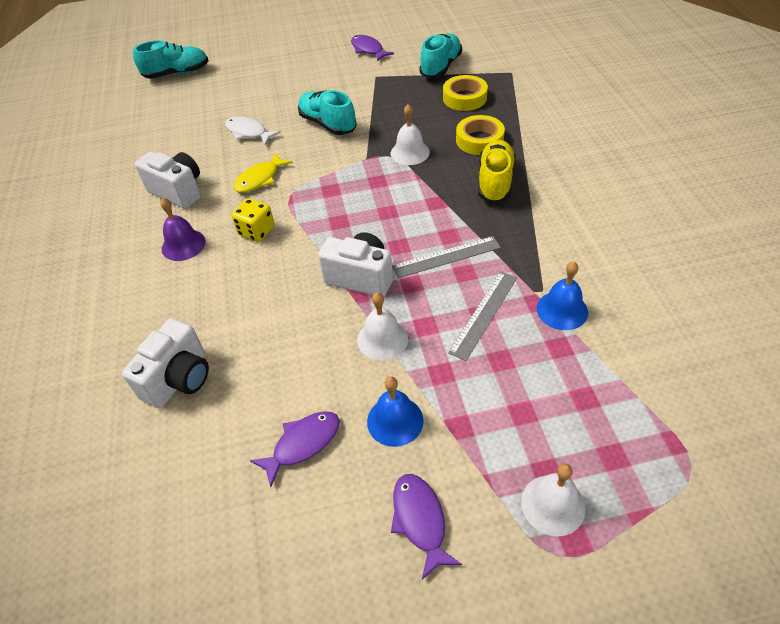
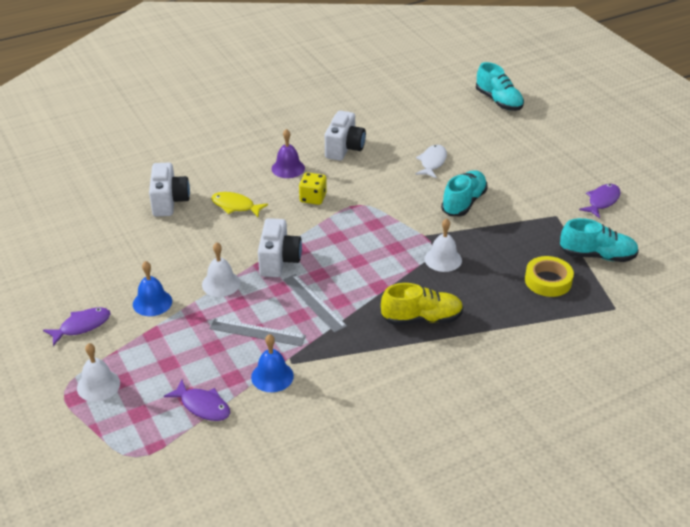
camera: 70 degrees right, 10 degrees down
(179, 379) = (169, 202): white camera -> white camera turned 105 degrees counterclockwise
(260, 179) = (374, 184): yellow fish -> yellow fish (235, 206)
(302, 444) = (128, 265): purple fish -> purple fish (203, 406)
(479, 140) = (481, 300): yellow tape -> none

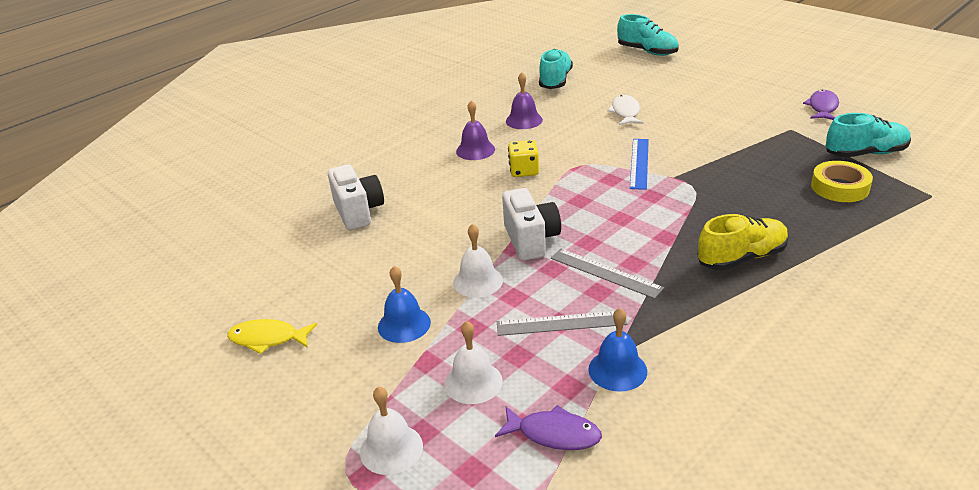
camera: 15 degrees left, 5 degrees down
(82, 326) = (325, 378): purple fish -> none
(235, 206) = (440, 198): yellow fish -> yellow fish (268, 339)
(344, 149) = (524, 120): white camera -> purple bell
(407, 215) = (639, 163): none -> blue ruler
(443, 259) = (713, 194): white bell -> white bell (473, 382)
(464, 203) = (688, 139): turquoise shoe -> turquoise shoe (555, 81)

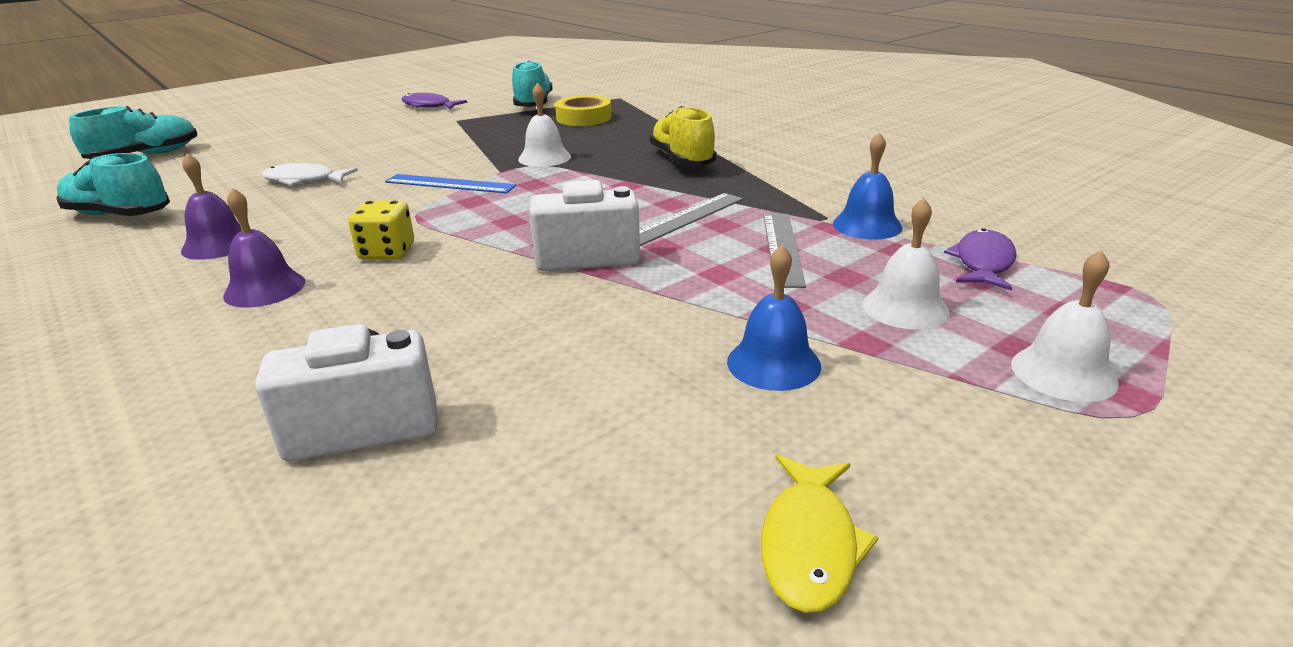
camera: 85 degrees left, 5 degrees down
(478, 281) = (673, 298): white bell -> white bell (544, 158)

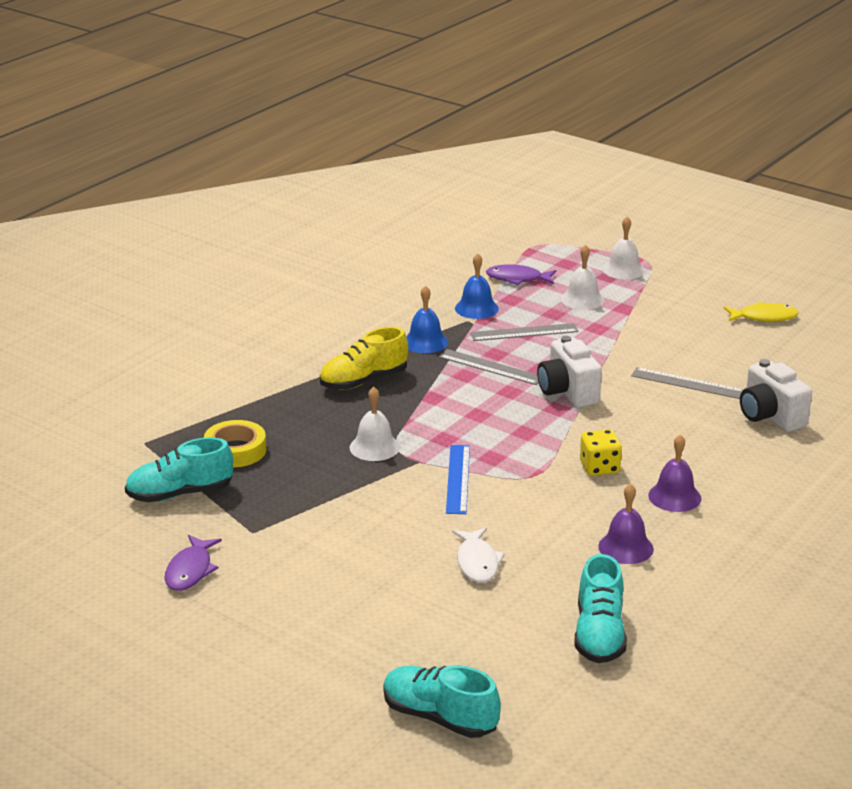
camera: 105 degrees left, 0 degrees up
(548, 357) = (687, 383): none -> grey ruler
(773, 363) = (656, 328): blue bell -> blue bell (425, 342)

